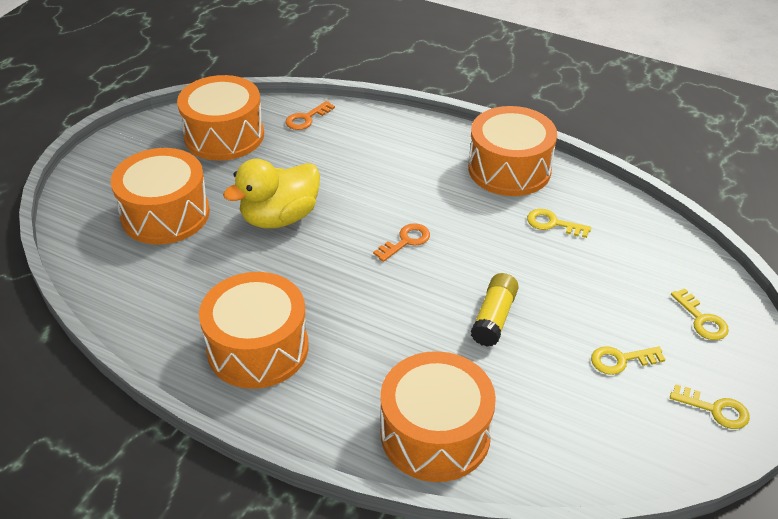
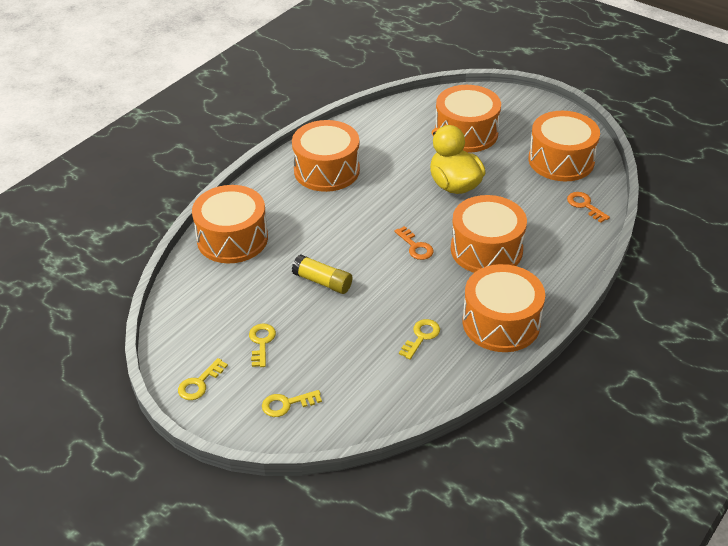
camera: 100 degrees right, 0 degrees up
(397, 185) = (486, 250): none -> orange drum

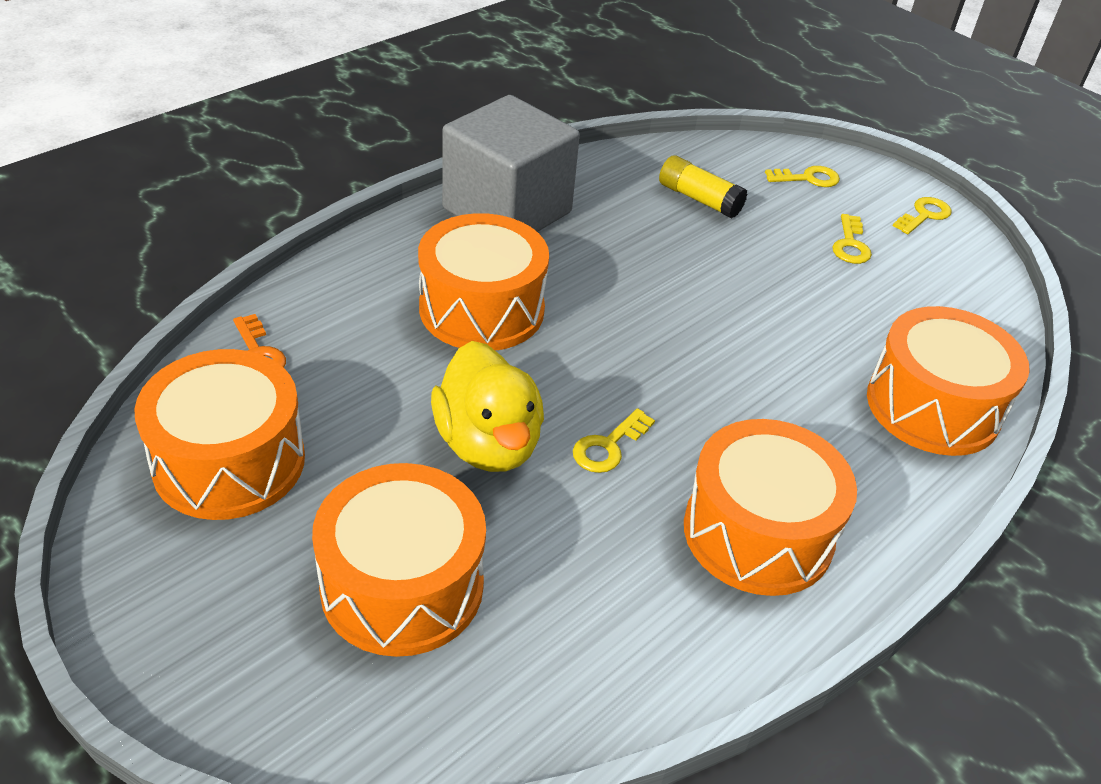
camera: 175 degrees left, 0 degrees up
(322, 282) = (765, 307): yellow glue stick -> yellow glue stick (699, 199)
(415, 247) = (601, 334): orange key -> none
(421, 336) = (624, 214): yellow key -> yellow key (608, 446)
(501, 323) = (507, 211): orange drum -> grey cube

